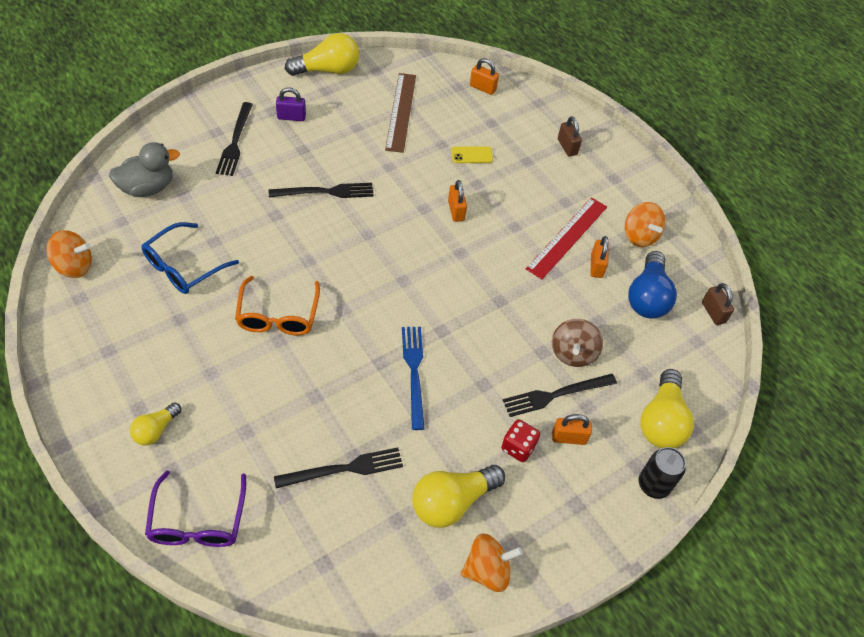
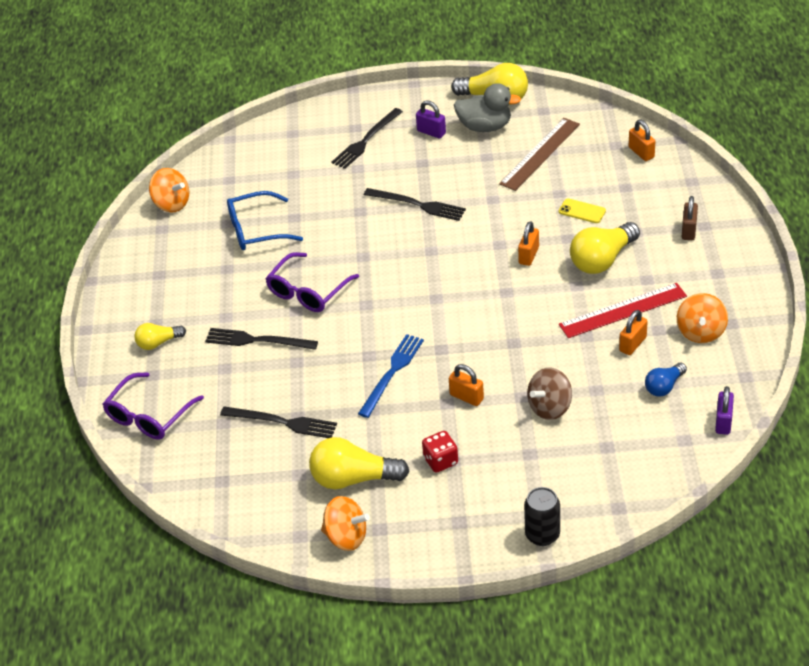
camera: 40 degrees right, 10 degrees down
(148, 188) = (267, 159): grey duck -> grey duck (485, 126)
(278, 315) = (308, 291): orange glasses -> purple glasses
(556, 395) = (507, 434): black fork -> black fork (257, 340)
(568, 437) = (492, 470): orange padlock -> orange padlock (466, 397)
(647, 297) = (664, 386): blue light bulb -> blue light bulb, size x0.57
(661, 421) = (592, 490): yellow light bulb -> yellow light bulb (602, 260)
(713, 312) = (723, 422): brown padlock -> purple padlock

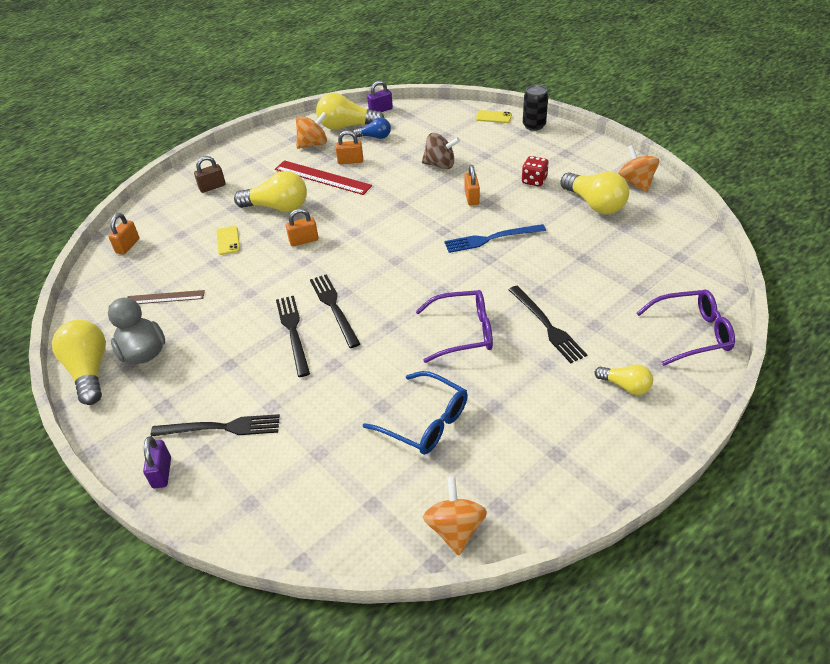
camera: 130 degrees left, 0 degrees up
(282, 422) = (598, 261): black fork -> black fork (334, 308)
(431, 132) = (175, 385): purple padlock -> purple padlock (162, 472)
(540, 154) = (165, 297): brown ruler -> brown ruler, size x0.62
(600, 512) = (493, 117): none -> yellow phone
(713, 375) = (347, 126): none -> yellow light bulb

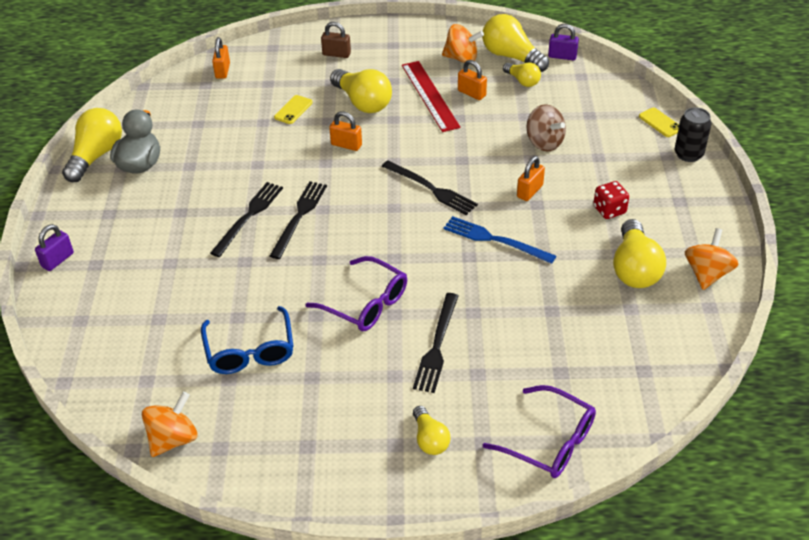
camera: 40 degrees right, 0 degrees up
(128, 246) = (222, 71): orange padlock -> orange padlock turned 60 degrees counterclockwise
(165, 297) = (200, 130): brown ruler -> none
(221, 428) = (123, 255): black fork -> black fork (431, 189)
(375, 137) = (522, 81): blue light bulb -> yellow light bulb

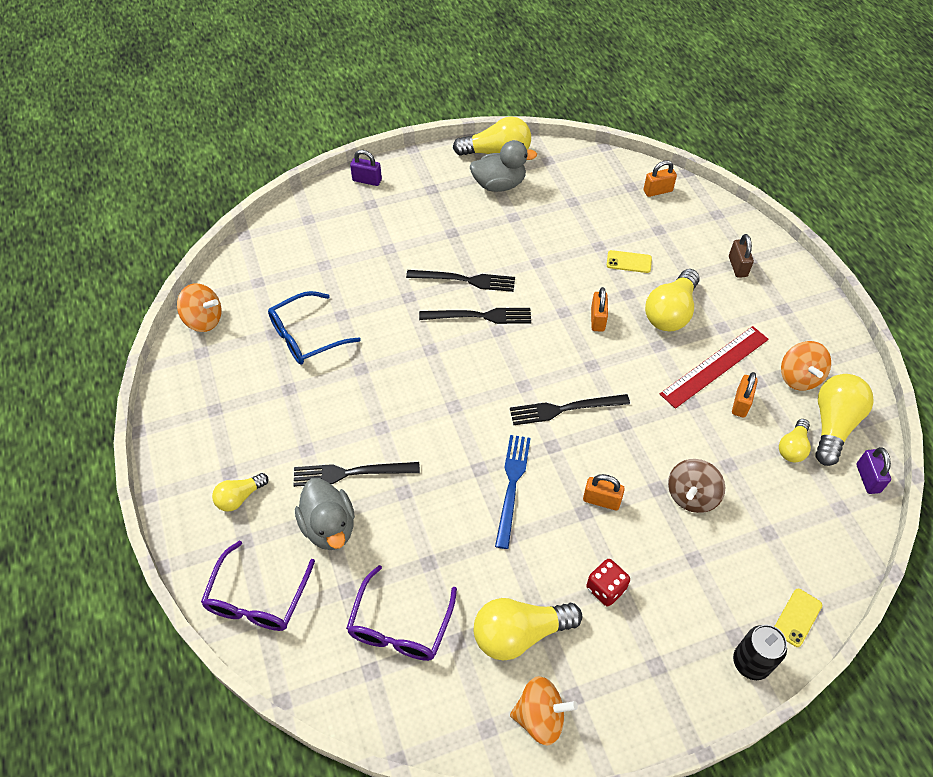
camera: 70 degrees right, 10 degrees up
(366, 304) = (386, 401): purple glasses -> purple glasses (400, 626)
(431, 189) = (565, 409): black fork -> black fork turned 60 degrees clockwise
(490, 373) = (329, 527): none -> grey duck

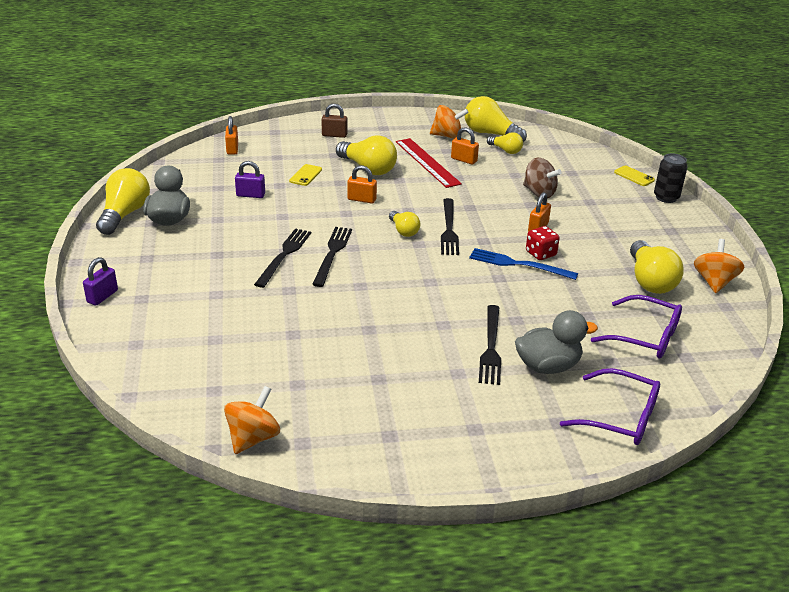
camera: 80 degrees left, 20 degrees down
(240, 497) = (507, 422): yellow light bulb -> yellow light bulb (403, 231)
(306, 336) = (312, 360): blue glasses -> none
(605, 588) = (612, 239): red dice -> red dice (540, 254)
(867, 478) = (534, 133): purple padlock -> purple padlock (250, 195)

